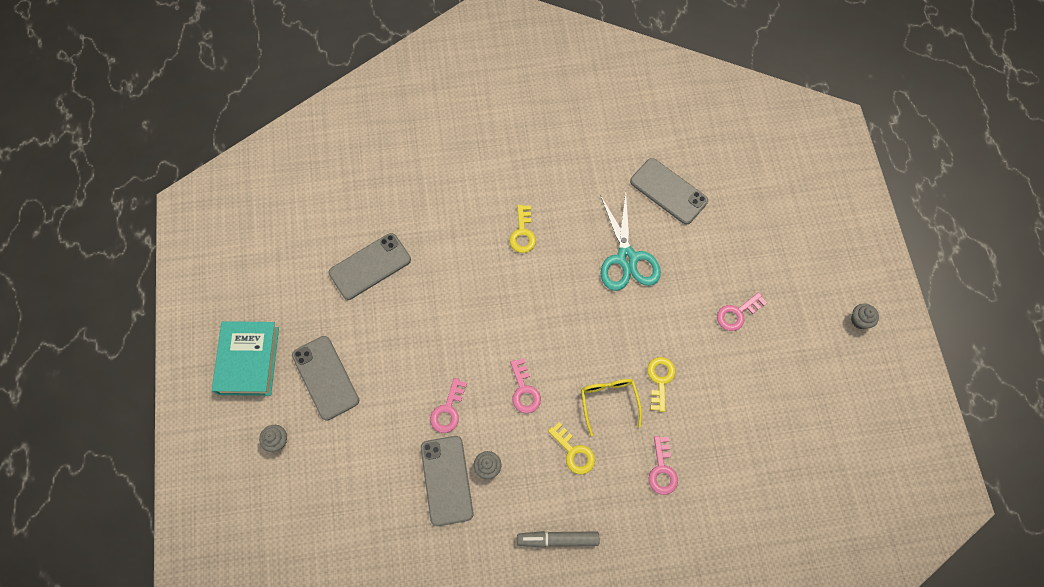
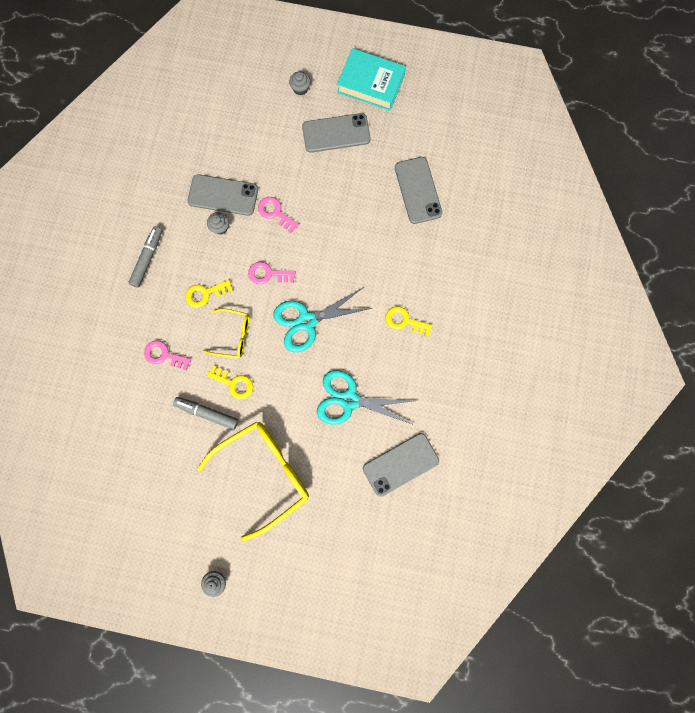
camera: 110 degrees right, 10 degrees up
(561, 329) = (307, 321): none -> turquoise scissors
(703, 396) = (207, 413): none -> grey marker
(737, 313) = (264, 474): pink key -> yellow glasses

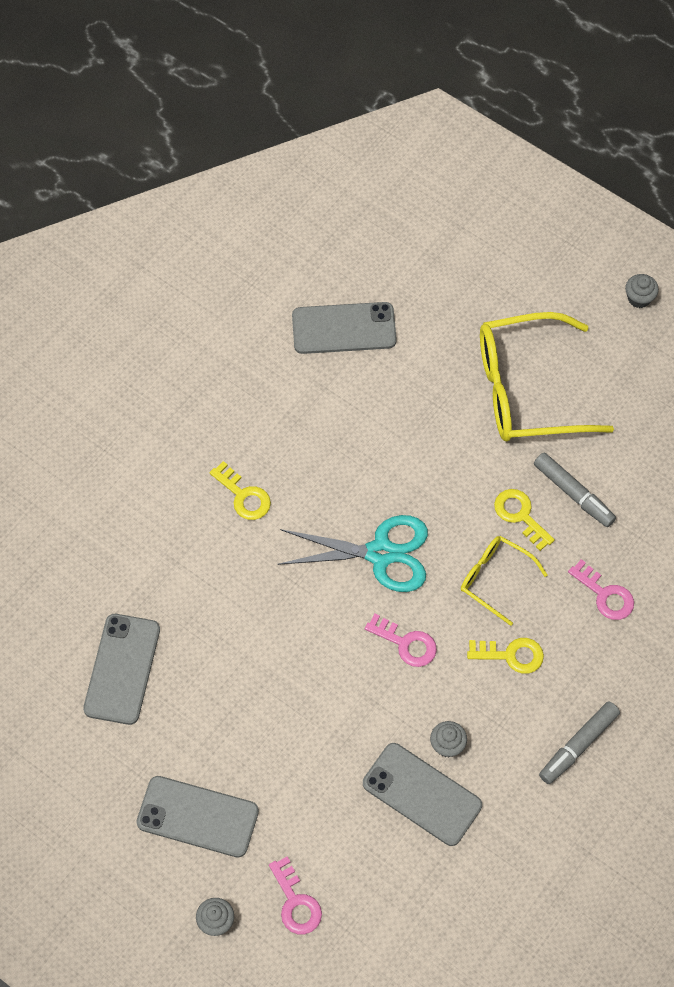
camera: 155 degrees left, 15 degrees down
(275, 213) = (353, 730): pink key -> pink key (296, 902)
(349, 400) = (371, 429): turquoise scissors -> none
(371, 83) = (98, 877): turquoise book -> none

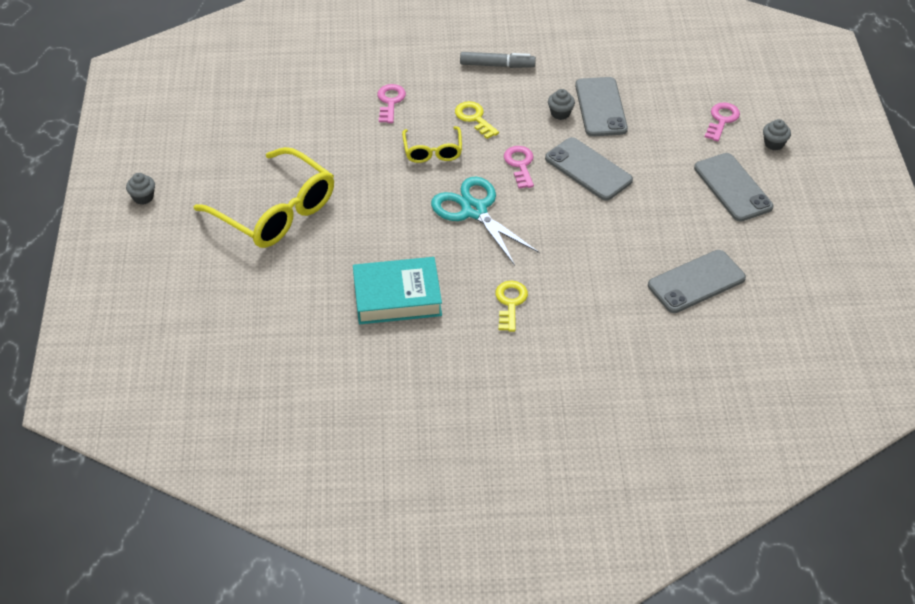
camera: 130 degrees left, 15 degrees down
(333, 414) = (397, 296): none -> turquoise book
(344, 328) = (319, 335): grey phone -> grey phone (588, 169)
(520, 516) = (376, 164): yellow key -> none
(573, 494) = (334, 149): grey marker -> none

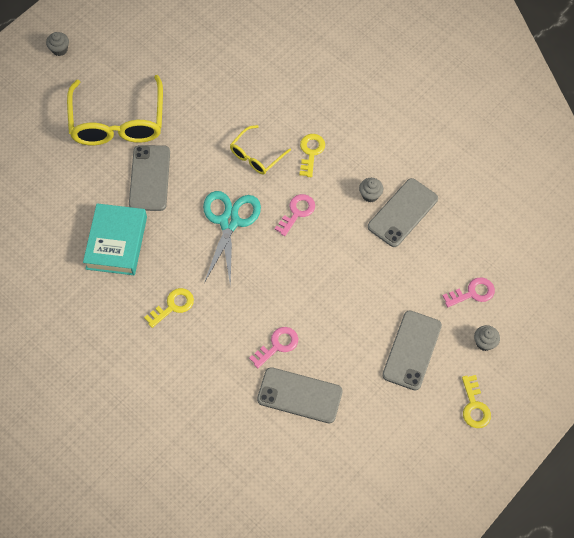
camera: 45 degrees right, 15 degrees up
(390, 102) = (274, 95): pink key -> pink key (277, 345)
(397, 296) = (116, 243): turquoise book -> turquoise book turned 60 degrees clockwise
(497, 65) = (375, 122): grey marker -> none
(588, 169) = (335, 253): grey phone -> grey phone (150, 178)
(824, 187) = (474, 406): none -> yellow key

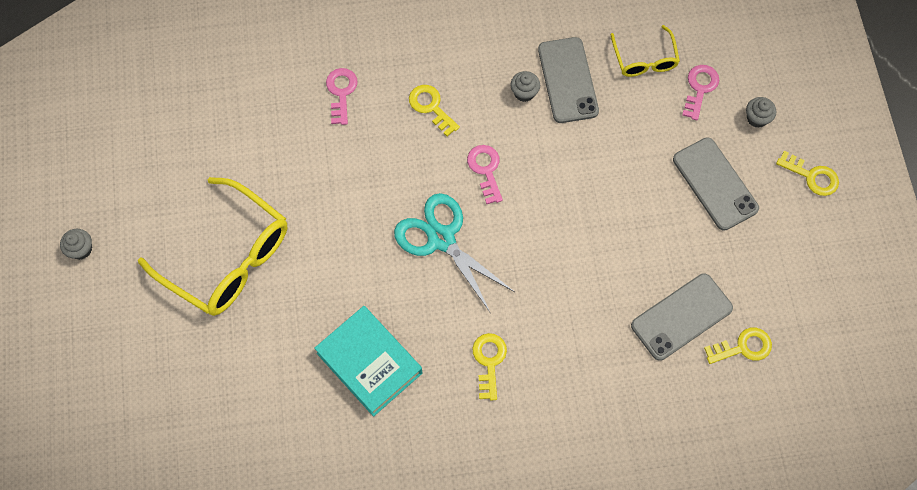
camera: 50 degrees left, 5 degrees up
(150, 178) = (323, 275): grey phone -> none
(256, 156) = (389, 158): yellow glasses -> yellow glasses (644, 59)
(277, 345) = (613, 297): pink key -> pink key (341, 92)
(311, 447) = (743, 347): none -> yellow key

